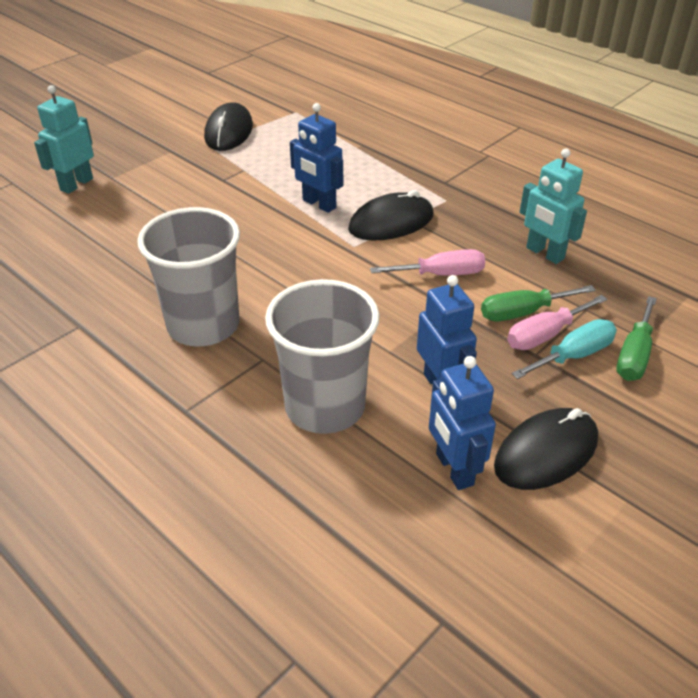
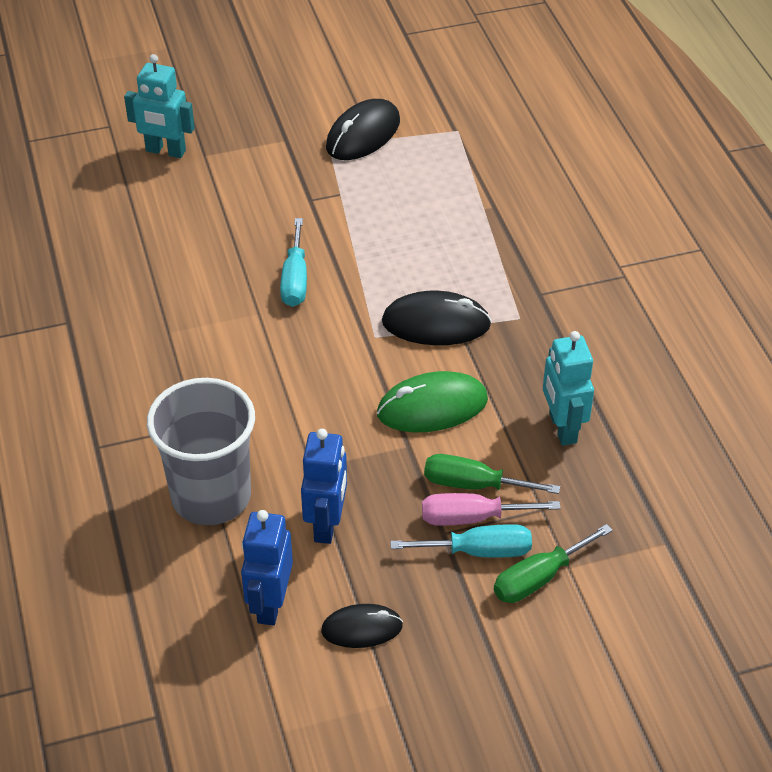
camera: 30 degrees right, 5 degrees up
(76, 184) = (165, 151): turquoise robot -> turquoise robot turned 135 degrees counterclockwise
(203, 325) = (169, 367): grey cup -> none
(257, 231) = (295, 279): none -> turquoise screwdriver
(319, 204) = (381, 270): blue robot -> none
(441, 274) = (432, 407): pink screwdriver -> green mouse
(546, 453) = (362, 628): black mouse -> black mouse, size x0.64

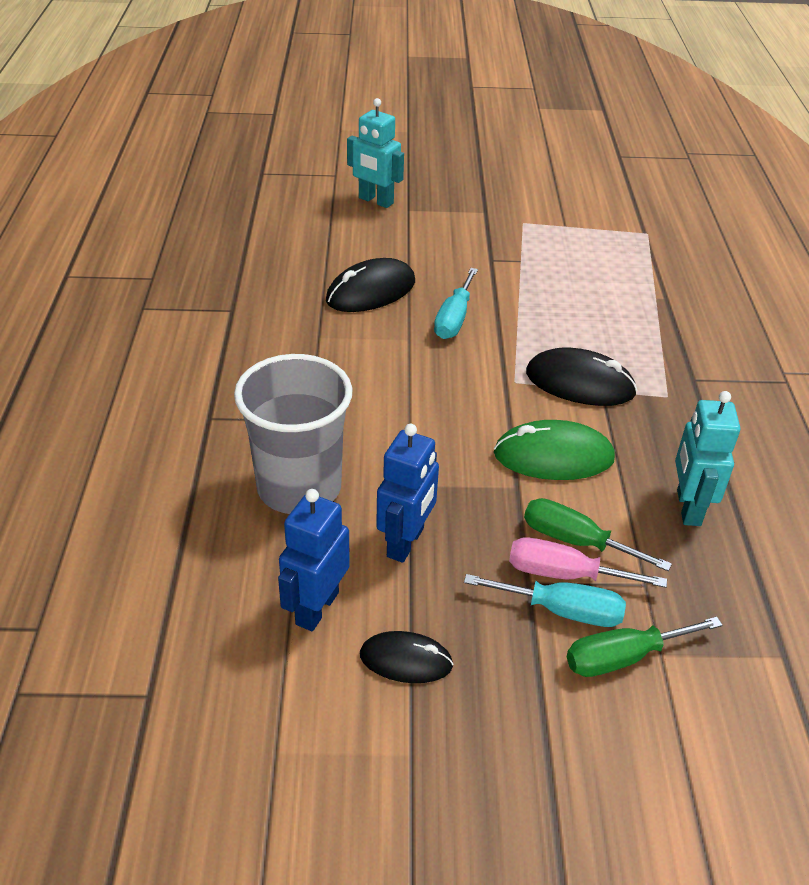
camera: 15 degrees right, 5 degrees down
(363, 134) = (557, 220): black mouse -> black mouse (371, 291)

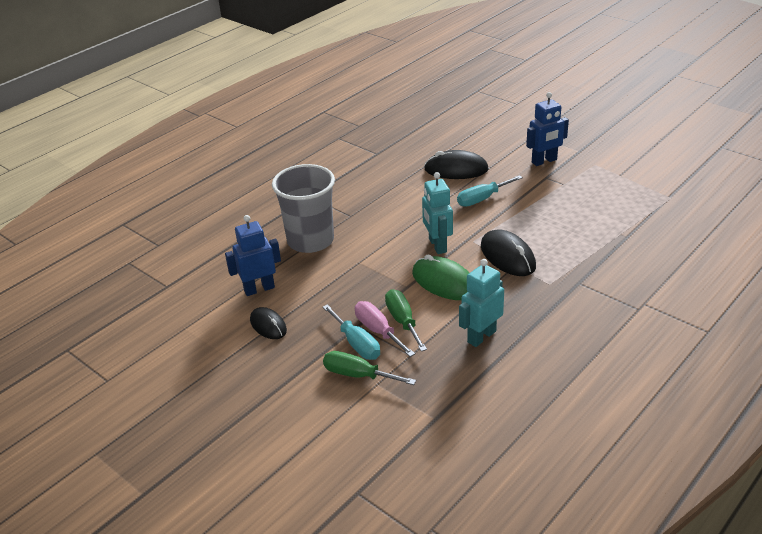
camera: 45 degrees right, 5 degrees down
(375, 201) = (521, 124): turquoise robot -> turquoise robot (437, 245)
(406, 542) = (326, 283): blue robot -> blue robot (544, 161)

